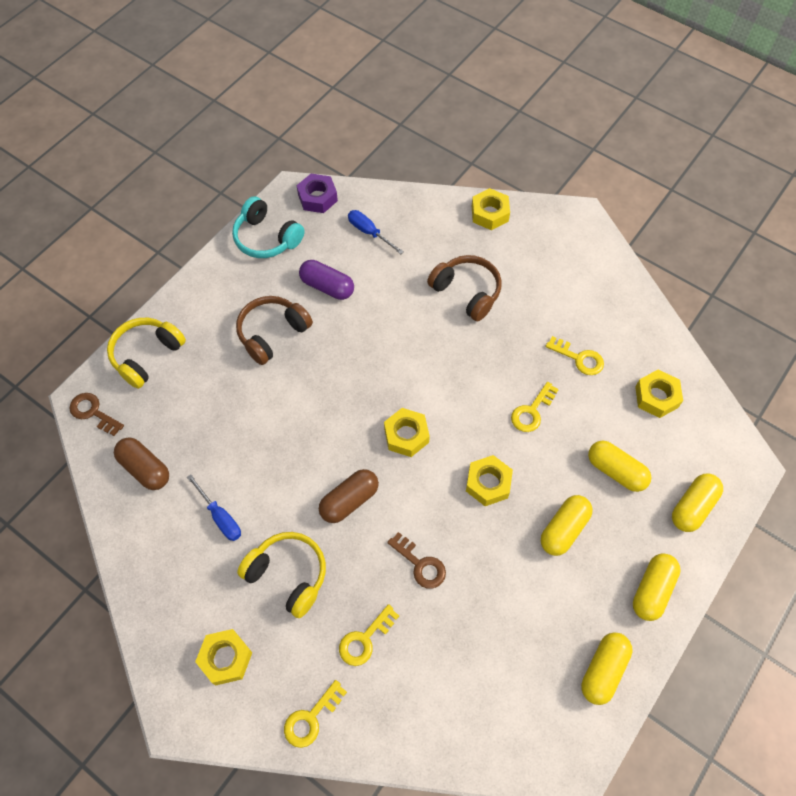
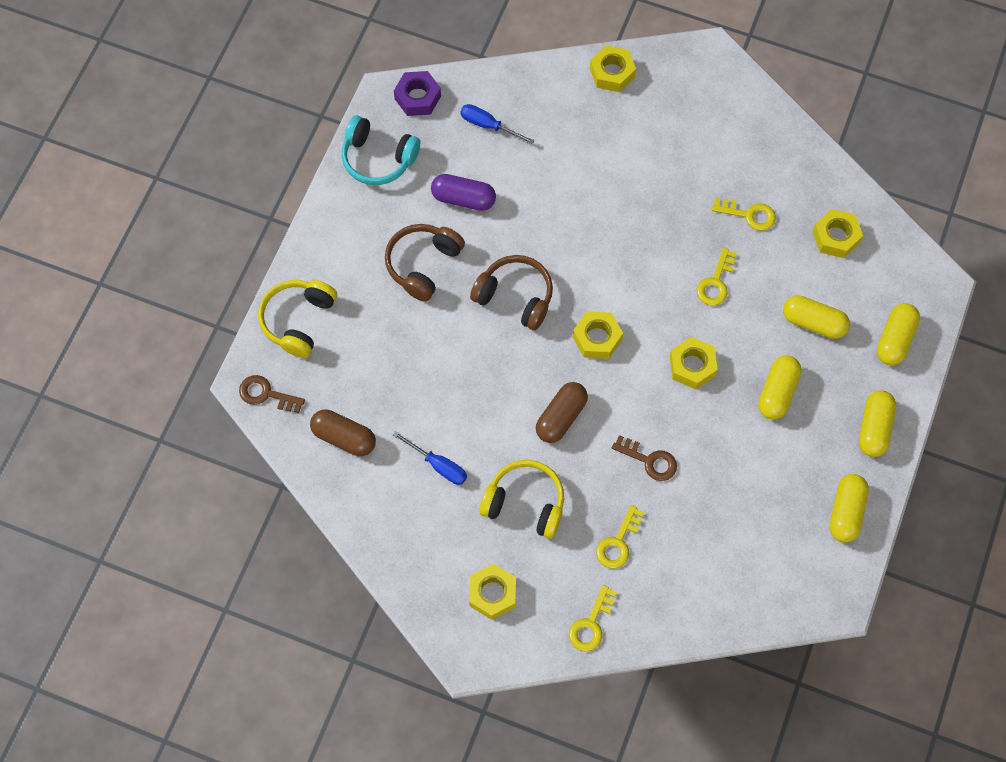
camera: 15 degrees left, 5 degrees up
(467, 292) = (613, 169): brown headphones -> brown headphones (515, 297)

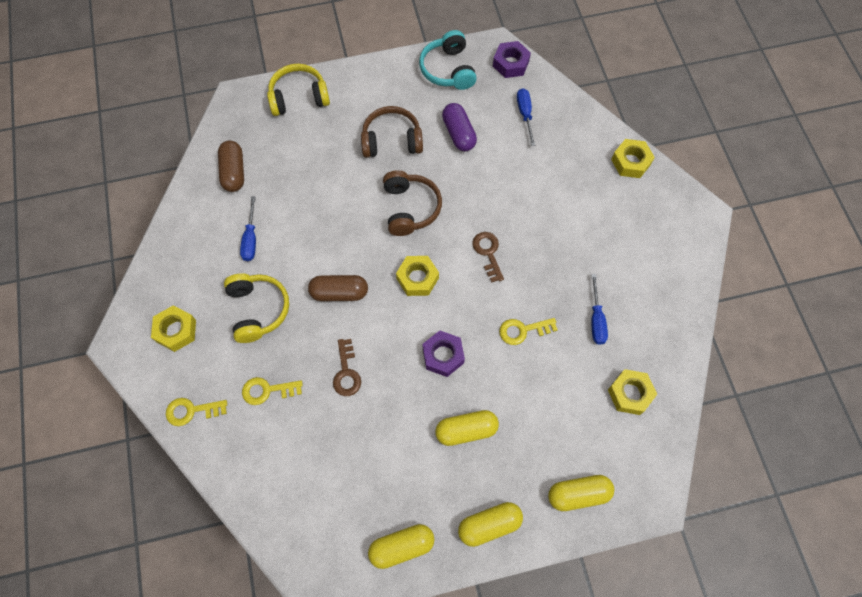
camera: 55 degrees right, 0 degrees up
(266, 394) = (235, 112): brown key -> brown key (488, 253)
(692, 366) = (443, 355): yellow nut -> purple nut
(748, 214) = (596, 319): yellow key -> blue screwdriver
(813, 322) = (544, 421): yellow capsule -> none

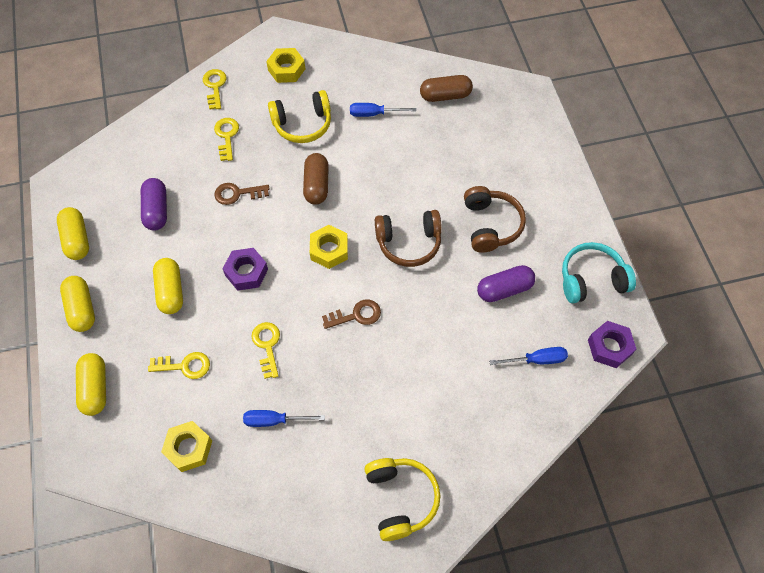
camera: 90 degrees right, 5 degrees down
(299, 97) = (537, 141): yellow headphones -> yellow headphones (401, 499)
(365, 459) = (156, 210): none -> purple capsule
(548, 407) = (184, 366): none -> yellow key
(631, 162) = (477, 479): yellow nut -> none

